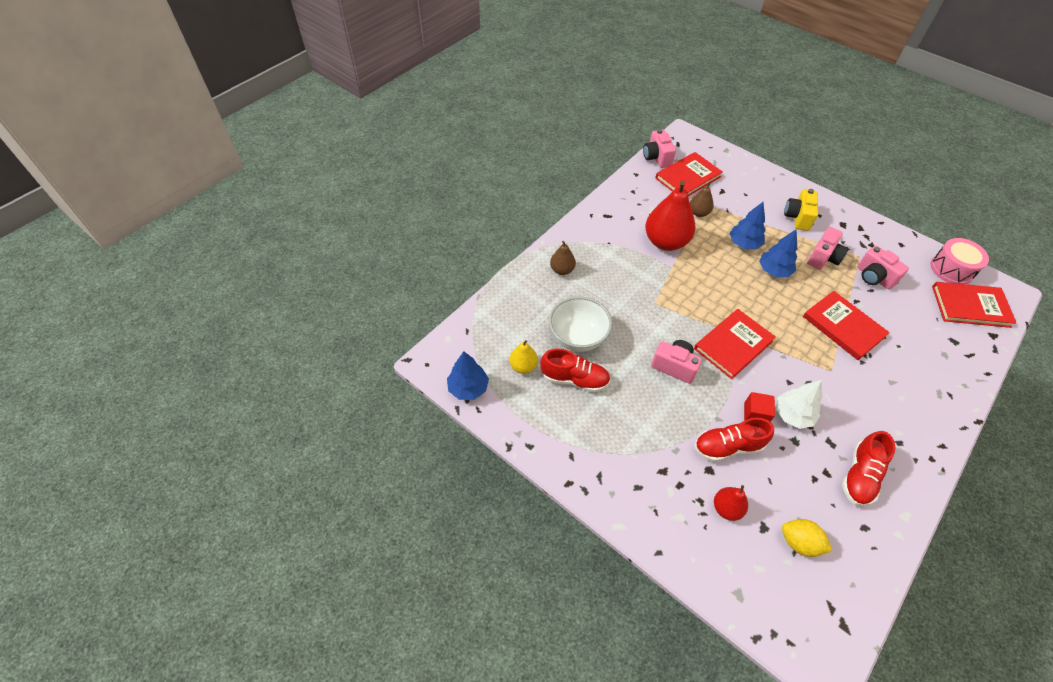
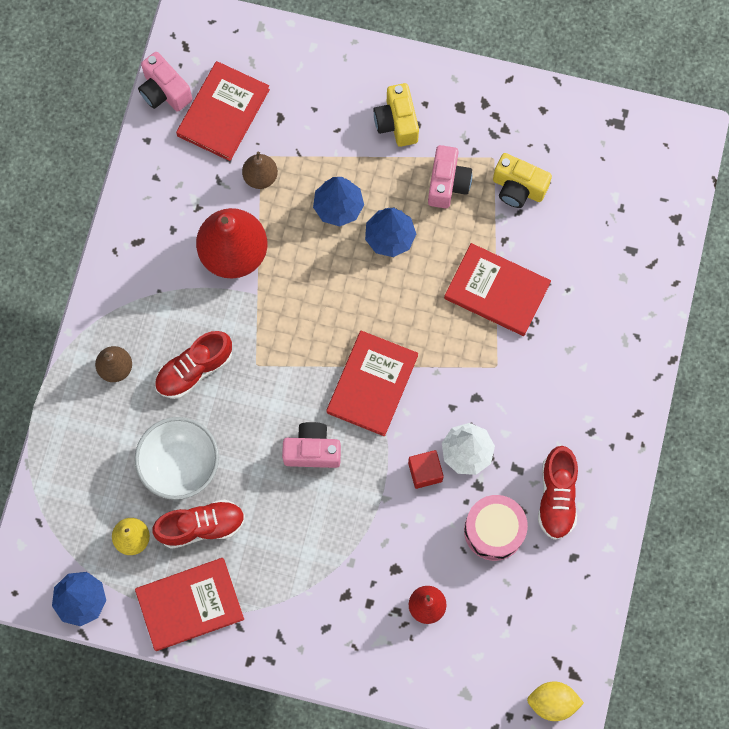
camera: 25 degrees left, 20 degrees up
(728, 447) = (406, 530): red shoe -> red shoe (194, 369)
(799, 543) = (511, 608): yellow lemon -> yellow lemon (552, 702)
(873, 277) = (518, 188): pink camera -> yellow camera
(951, 269) = (613, 127): pink drum -> pink drum (494, 530)
(970, 306) = (643, 183): red book -> red book (190, 604)

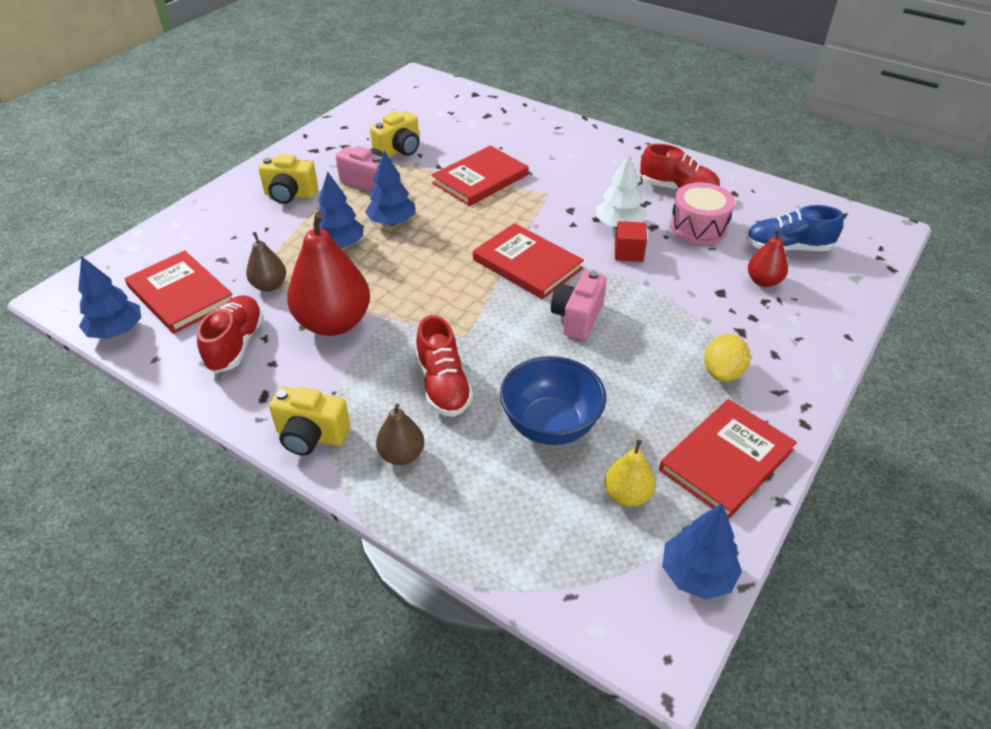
camera: 70 degrees left, 30 degrees down
(111, 296) = (311, 436): none -> yellow camera
(164, 92) = (117, 331): pink camera -> blue tree
(180, 465) = (550, 425): white bowl -> blue bowl
(190, 604) = (726, 460): red book -> red book turned 45 degrees clockwise
(201, 526) = (631, 425): red shoe -> red shoe (236, 345)
(491, 623) = (787, 248): none -> blue shoe
(552, 702) = (867, 231): yellow lemon -> yellow lemon (722, 372)

